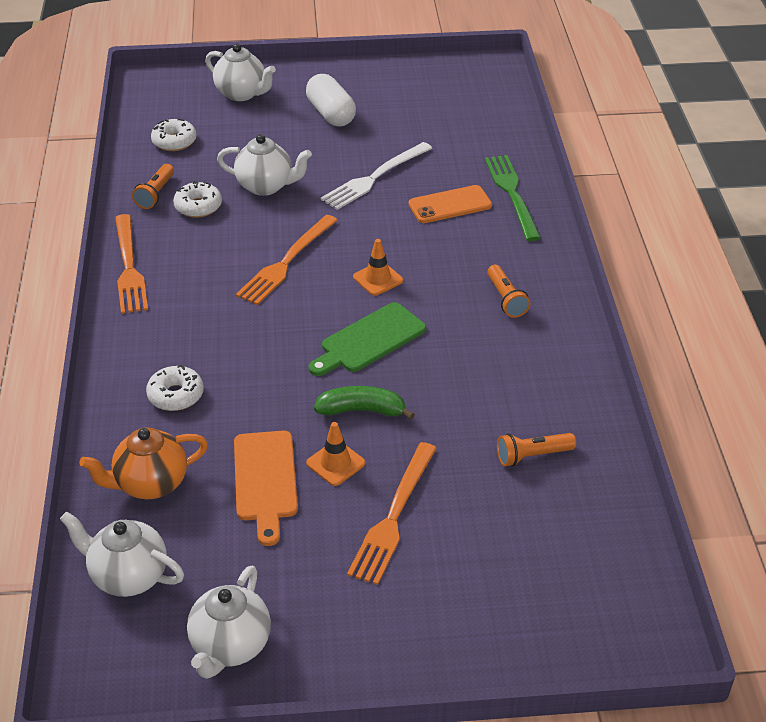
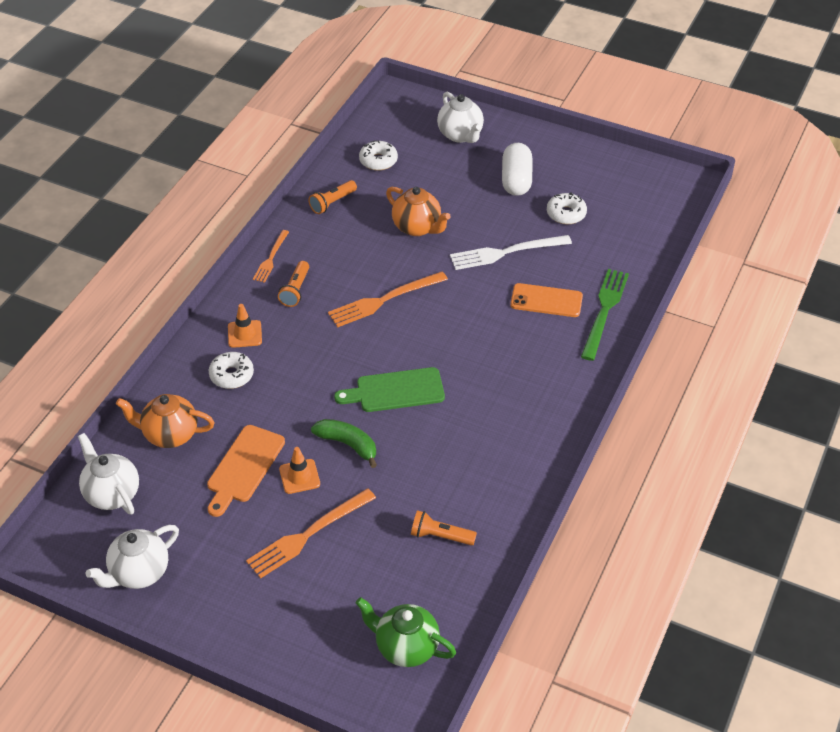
camera: 30 degrees right, 5 degrees up
(129, 267) = (271, 258): orange fork -> orange fork, size x0.60
(198, 206) = (355, 226): white donut -> white donut (566, 214)
(266, 186) = (417, 227): white teapot -> orange teapot
(378, 279) = (440, 342): orange traffic cone -> orange traffic cone (244, 334)
(506, 299) = (524, 401): orange flashlight -> orange flashlight (296, 290)
(590, 579) = (405, 647): none -> green teapot

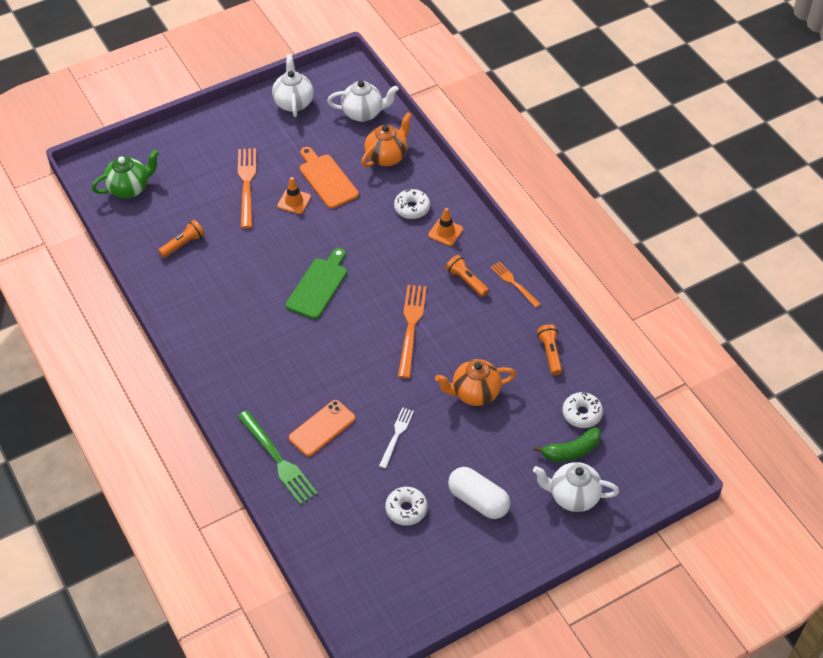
camera: 125 degrees right, 5 degrees up
(348, 444) = (296, 237): green banana -> green banana (571, 451)
(506, 252) = (396, 435): white fork -> white fork, size x0.60

